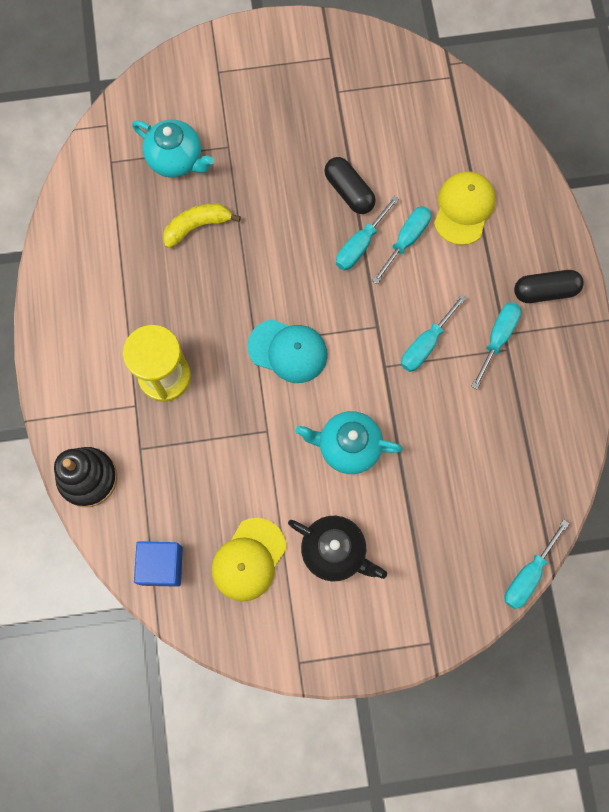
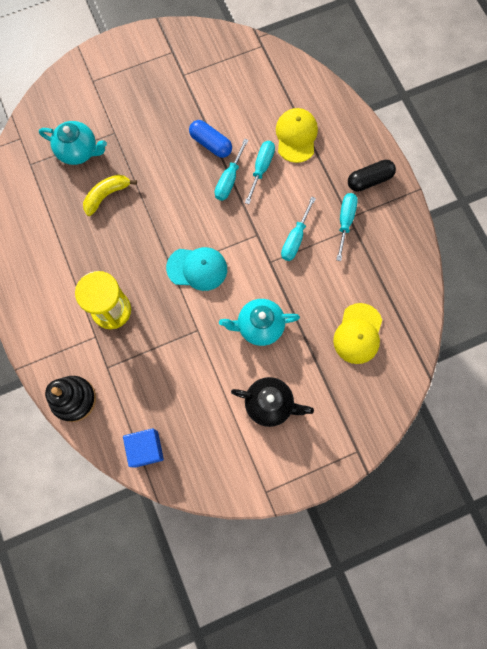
camera: 15 degrees left, 0 degrees up
(248, 559) = (209, 427): yellow cap -> yellow cap (358, 334)
(349, 191) = (211, 144): black capsule -> blue capsule
(528, 574) = (412, 383): turquoise screwdriver -> none

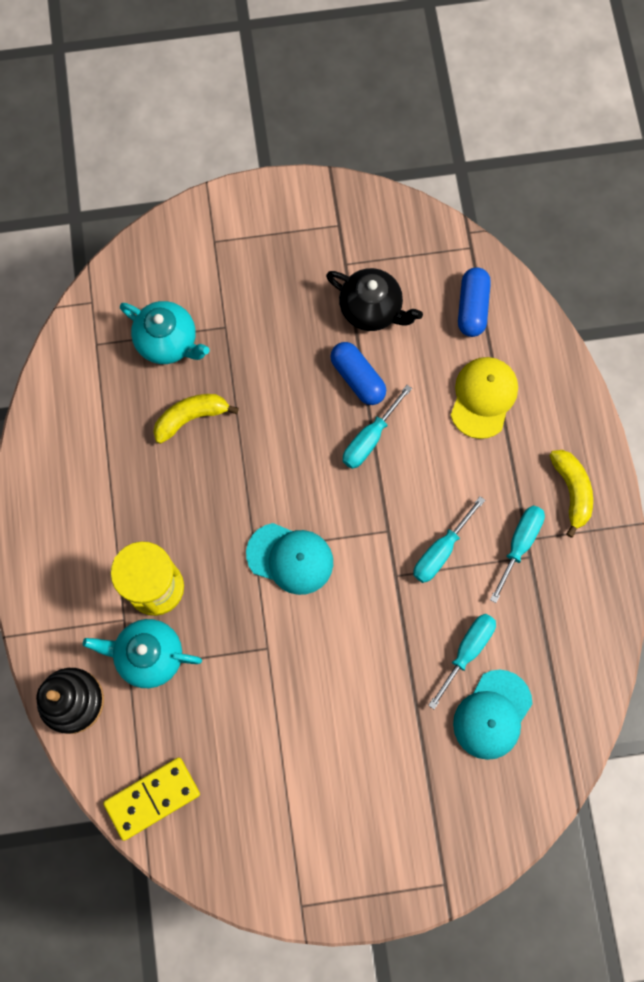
camera: 15 degrees right, 0 degrees up
(146, 449) = (152, 798): blue cube -> yellow domino
(259, 326) = (355, 666): turquoise teapot -> turquoise teapot (149, 655)
(261, 168) = (420, 434): turquoise screwdriver -> turquoise screwdriver (467, 651)
(270, 404) = (340, 782): black teapot -> black teapot (371, 309)
(273, 82) = (472, 307): none -> blue capsule
(358, 334) = (492, 714): yellow cap -> turquoise cap
(369, 180) = (571, 491): black capsule -> yellow banana

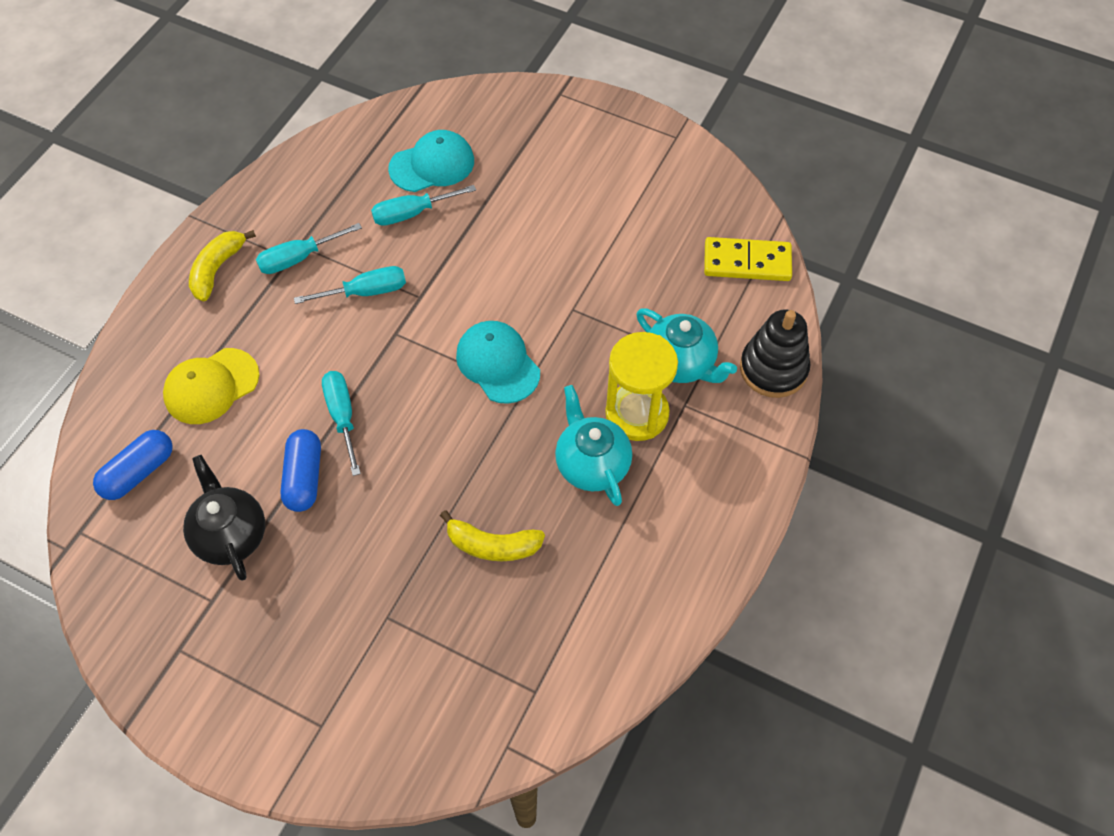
camera: 145 degrees left, 15 degrees down
(168, 342) = (457, 641): turquoise teapot -> turquoise teapot (591, 464)
(369, 438) = (342, 416): turquoise screwdriver -> turquoise screwdriver turned 90 degrees counterclockwise

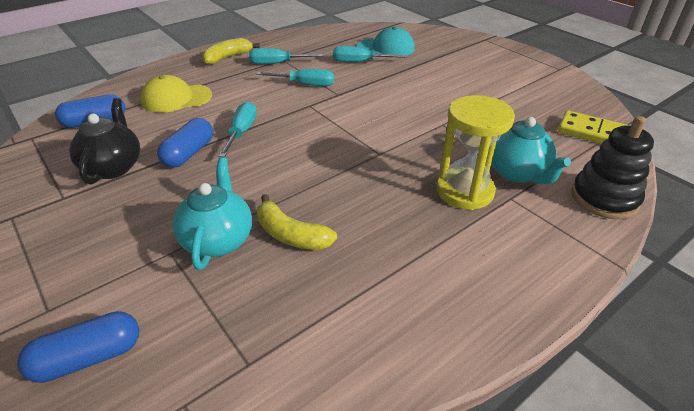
camera: 25 degrees right, 20 degrees down
(398, 747) = (88, 357): none -> blue capsule
(498, 363) = (369, 136): turquoise cap -> none
(591, 464) = (408, 210): turquoise teapot -> turquoise teapot (218, 240)

